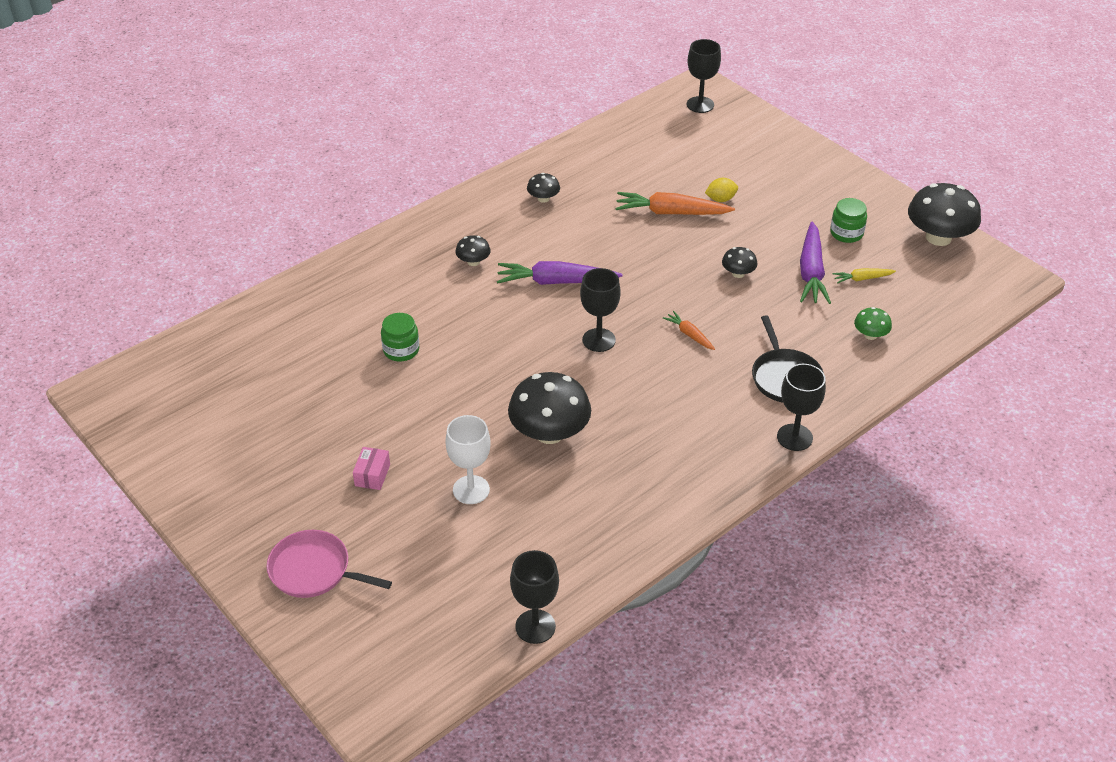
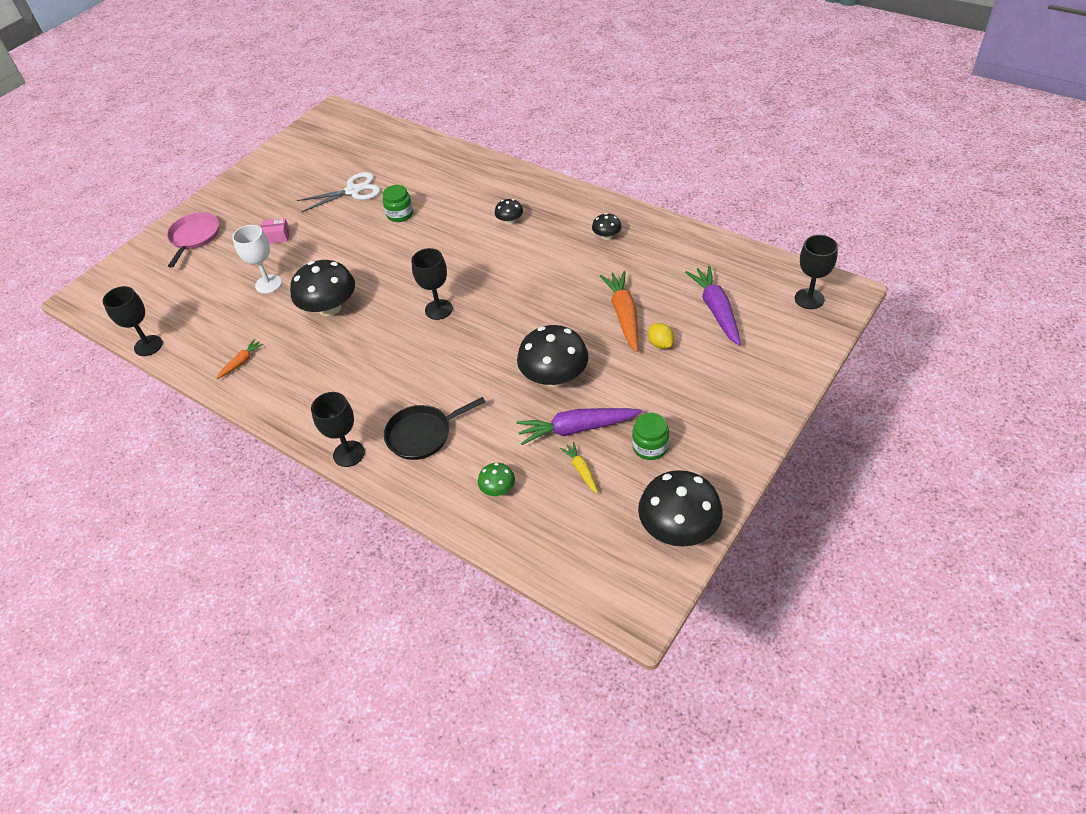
camera: 80 degrees right, 5 degrees up
(319, 389) = (353, 191): none -> white scissors
(556, 282) = (502, 269): purple carrot -> purple carrot (716, 310)
(689, 335) = (461, 361): orange carrot -> orange carrot (241, 362)
(738, 273) = (554, 377): black mushroom -> black mushroom, size x2.07

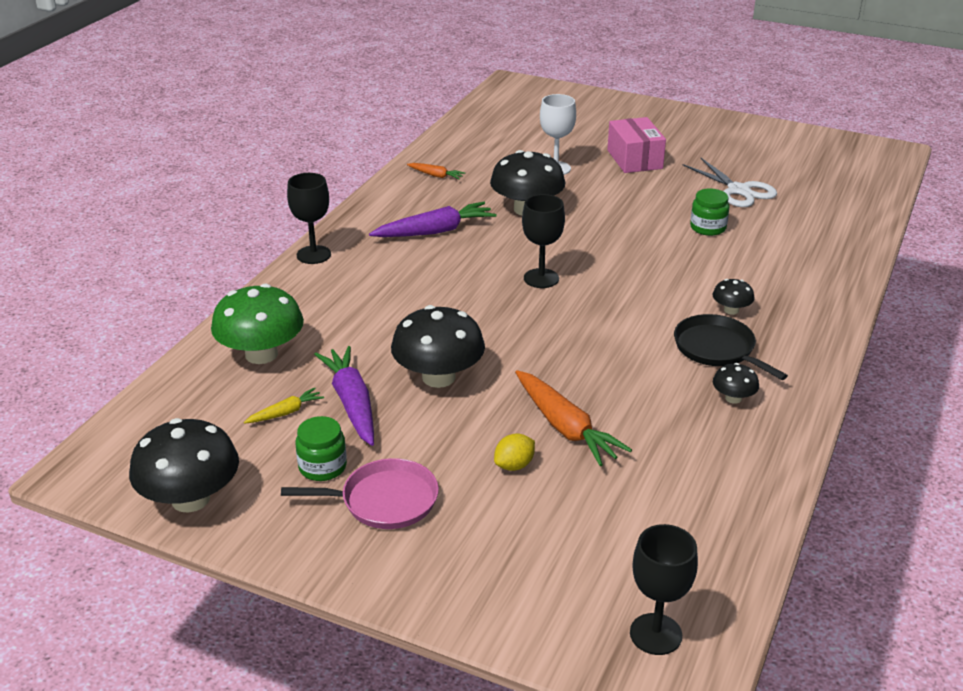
camera: 75 degrees right, 15 degrees down
(148, 346) = (451, 126): black goblet -> none
(194, 237) = (617, 116): pink pan -> pink pan (384, 500)
(277, 237) = (634, 159): pink box -> pink box, size x1.86
(422, 434) = (340, 295): black pan -> black pan (717, 349)
(498, 489) = (261, 354): green mushroom -> green mushroom, size x2.07
(624, 315) = (565, 427): orange carrot -> orange carrot turned 75 degrees clockwise
(716, 310) = (598, 520): purple carrot -> purple carrot (435, 231)

